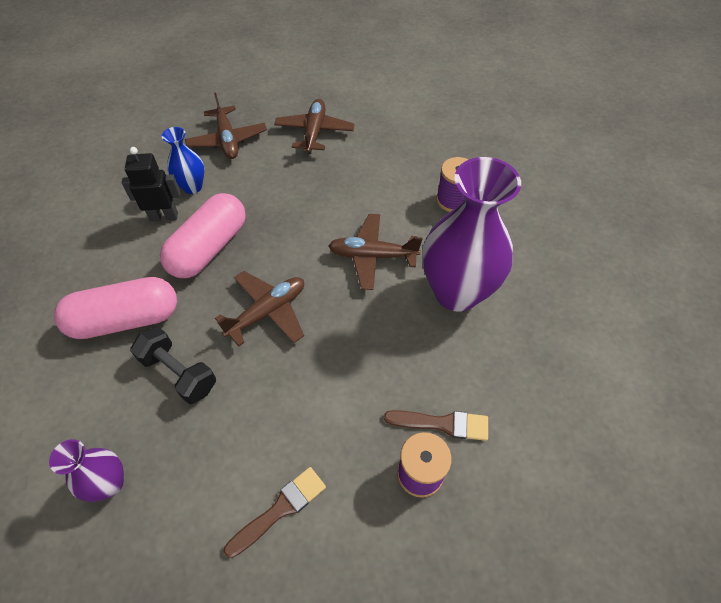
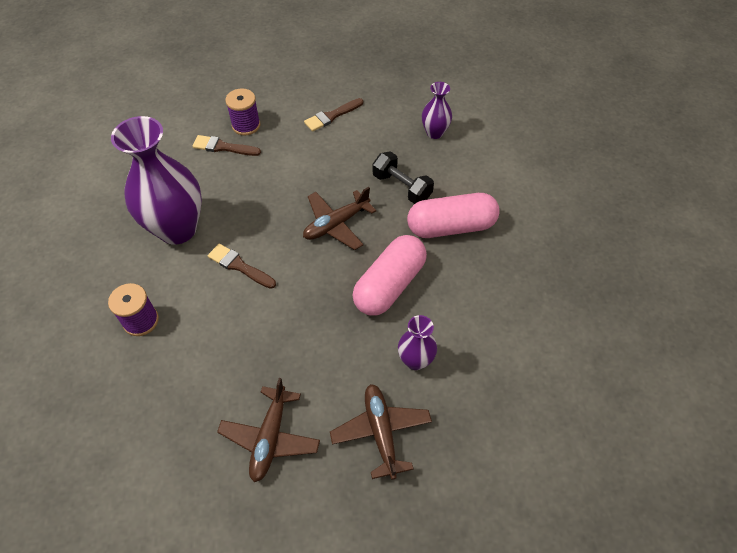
camera: 175 degrees left, 0 degrees up
(164, 216) = (439, 324): black robot -> none
(192, 187) = (415, 360): blue vase -> purple vase
(372, 256) = (239, 266): brown plane -> brown brush

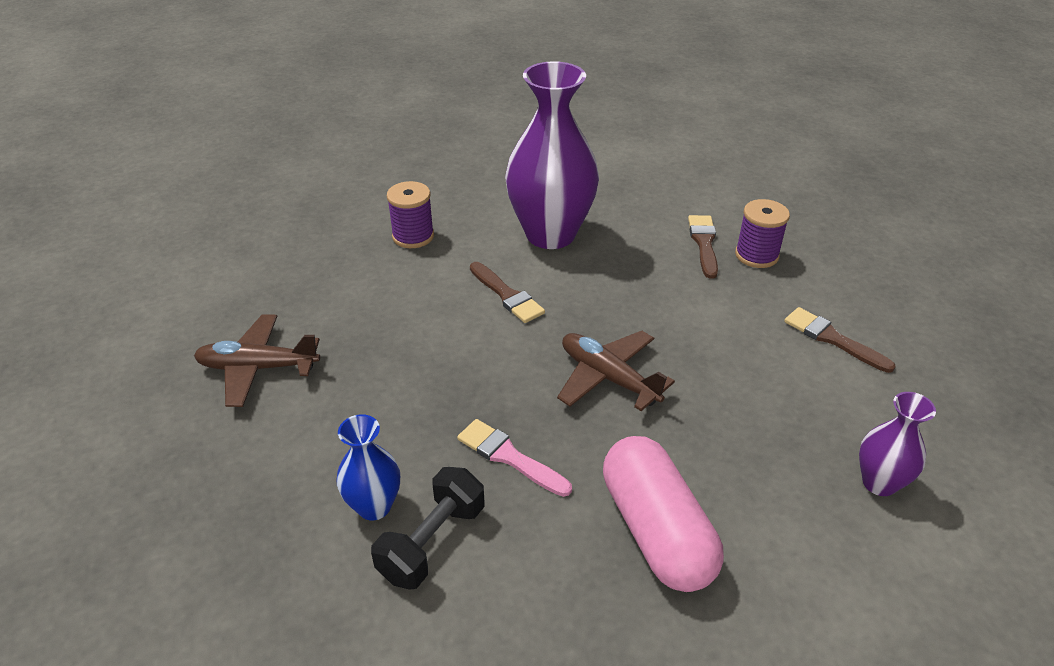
camera: 80 degrees right, 15 degrees down
(239, 266) = (507, 295): brown brush -> brown brush turned 120 degrees clockwise
(381, 432) = (257, 478): brown plane -> none
(389, 285) = (509, 457): pink capsule -> pink brush
(401, 187) = (719, 448): black dumbbell -> black dumbbell (432, 542)
(415, 360) = (374, 506): purple vase -> blue vase

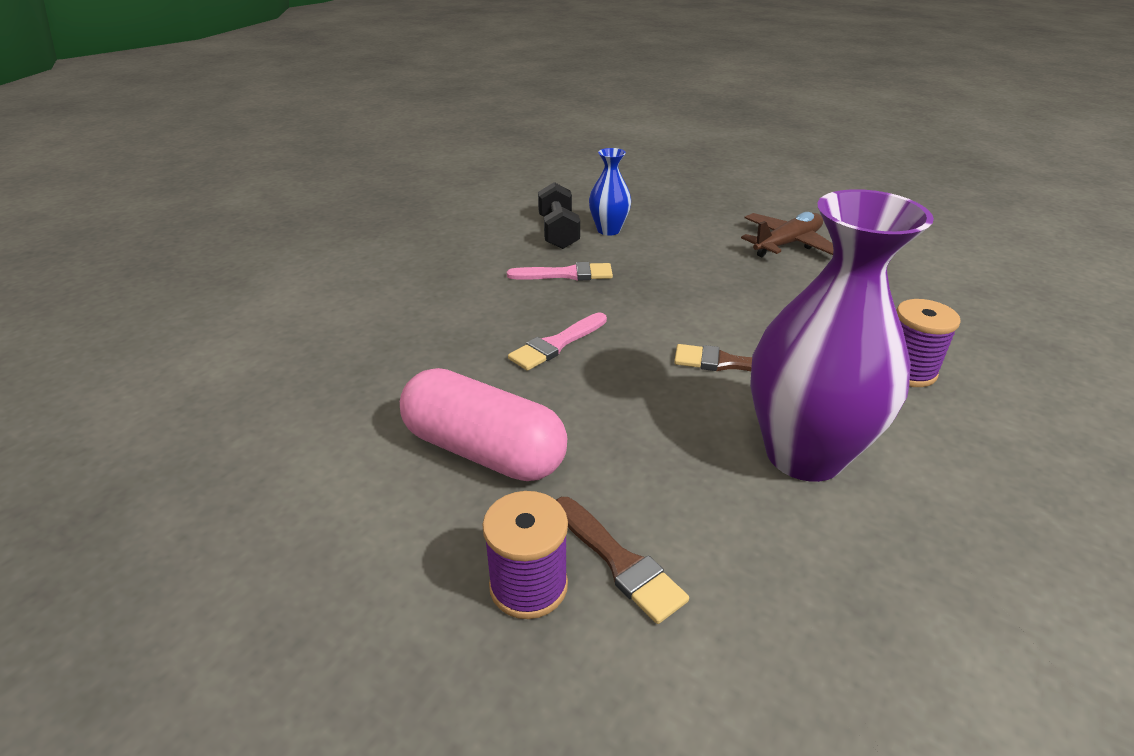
camera: 140 degrees right, 5 degrees down
(608, 378) = (556, 344): brown plane -> pink brush
(656, 530) = (435, 283): pink capsule -> pink capsule (484, 450)
(832, 339) = (355, 495): brown brush -> none
(879, 483) = (272, 374): purple vase -> none

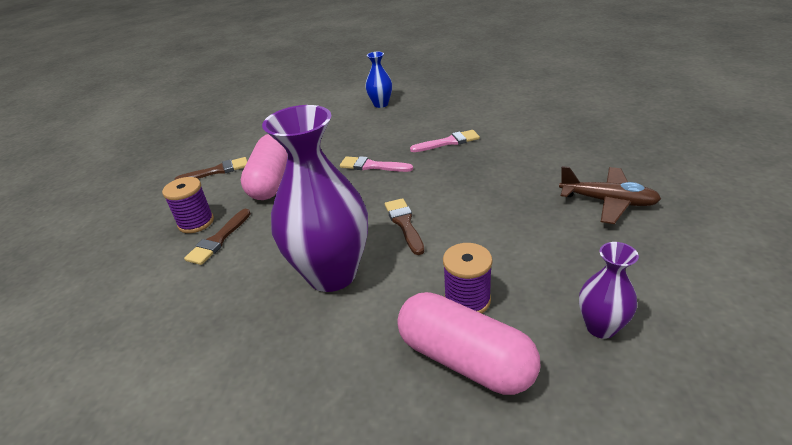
camera: 65 degrees right, 0 degrees up
(350, 515) = (217, 171): none -> brown brush
(558, 232) = (496, 121): black dumbbell -> none
(566, 274) = (448, 142): pink brush -> pink brush turned 75 degrees counterclockwise
(608, 230) = (523, 133): blue vase -> blue vase (381, 104)
(974, 318) = (601, 327): none -> purple vase
(1003, 404) = (465, 360): none -> pink capsule

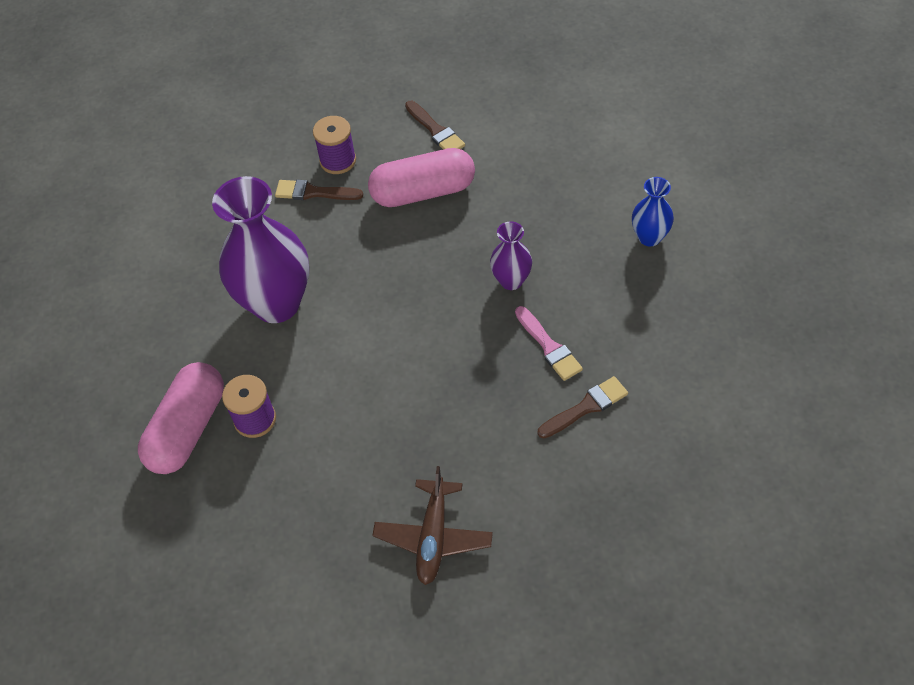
camera: 75 degrees right, 20 degrees up
(372, 166) = (473, 278): pink brush -> none
(404, 223) = (361, 341): brown brush -> brown brush (586, 407)
(601, 327) = (233, 527): purple vase -> purple vase (511, 280)

